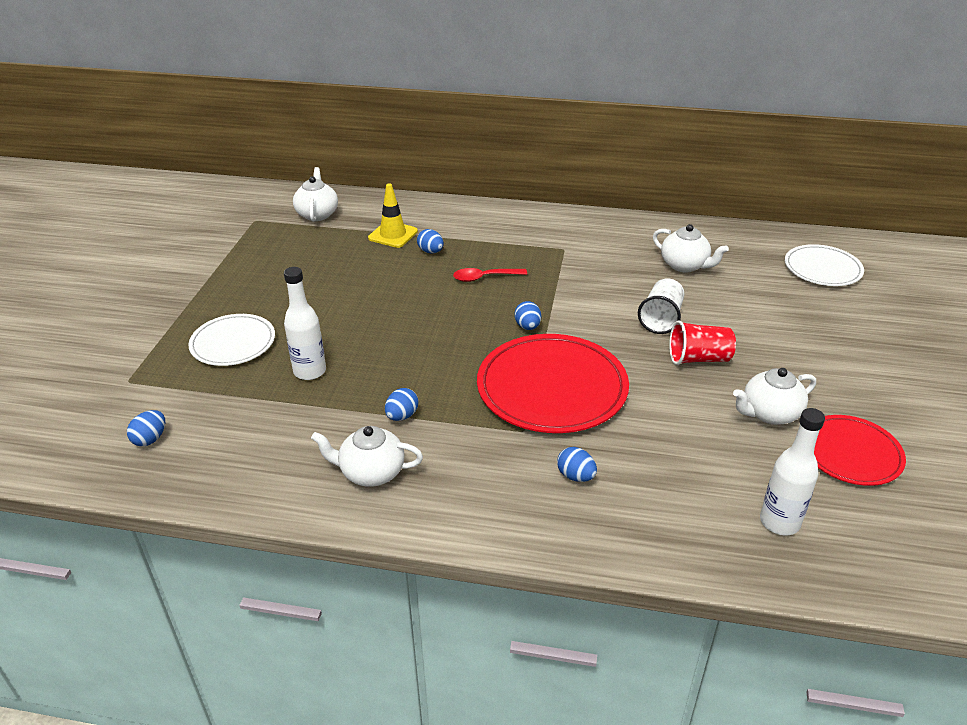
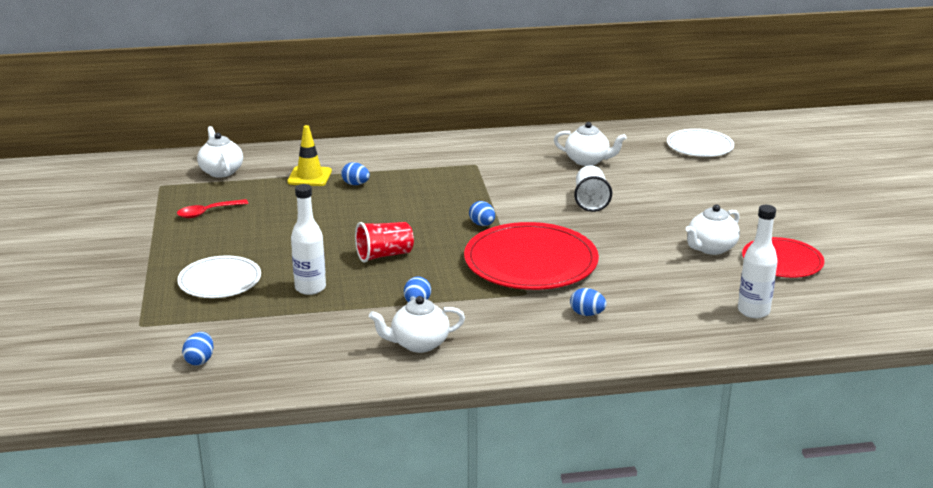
camera: 20 degrees left, 10 degrees down
(484, 277) = (419, 196): red spoon -> red spoon (207, 212)
(698, 359) = (637, 223): red cup -> red cup (384, 255)

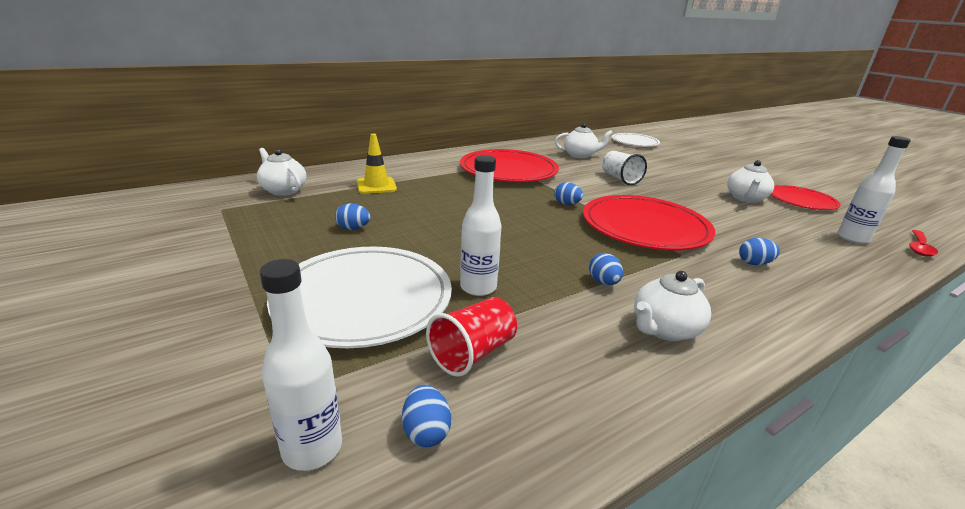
camera: 25 degrees left, 0 degrees up
(137, 353) = (312, 448): none -> white bottle
(207, 212) = (294, 227): red spoon -> red spoon (919, 247)
(220, 281) = (363, 299): white plate -> white plate, size x1.67
(355, 184) = (424, 187): blue egg -> blue egg (353, 228)
(384, 255) = (516, 241): red cup -> red cup (473, 353)
(469, 173) = (508, 170): none -> red plate

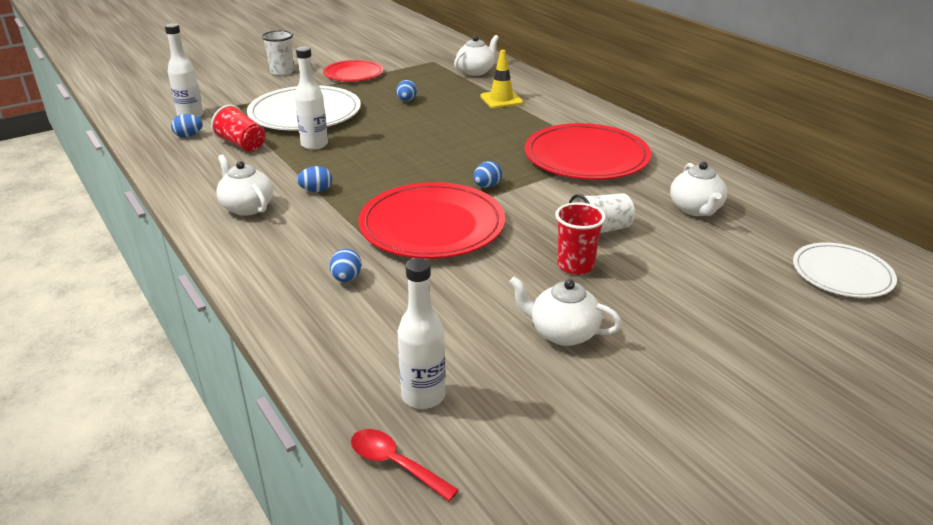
camera: 90 degrees right, 5 degrees up
(130, 334) = (282, 72): none -> white cup
(669, 188) = (575, 265): none -> red cup
(801, 201) = (578, 400): red plate -> red plate (353, 74)

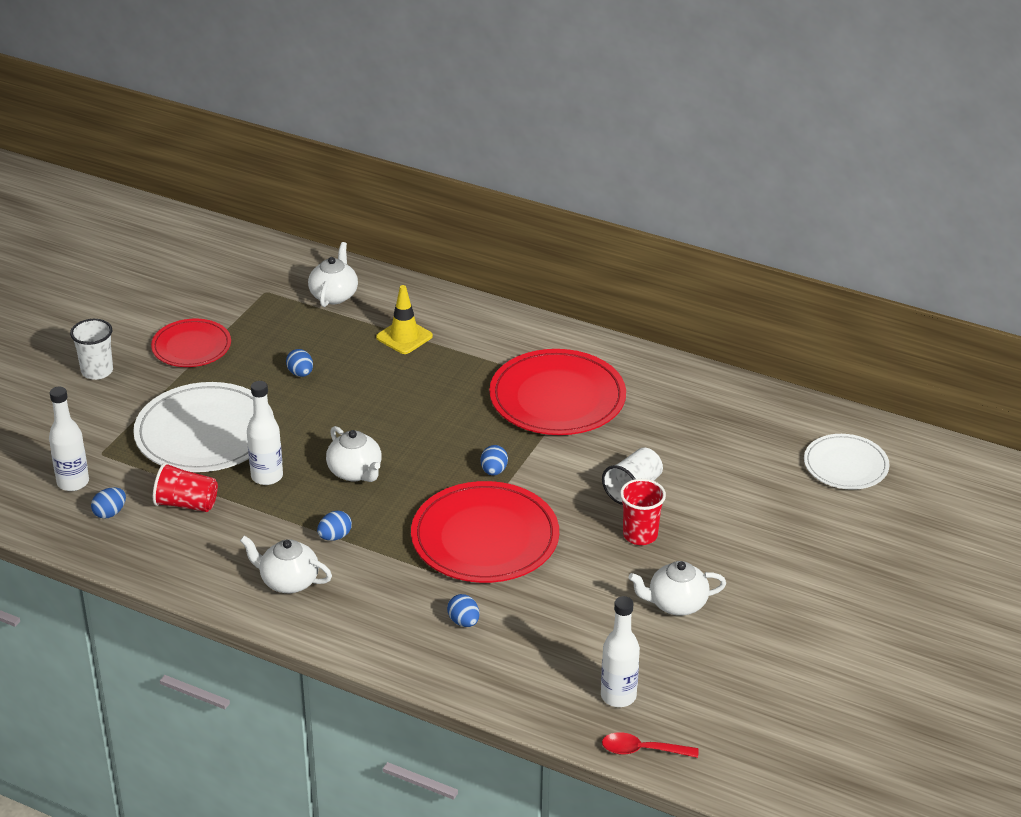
camera: 30 degrees left, 5 degrees up
(695, 209) = (697, 433): white teapot -> white teapot (355, 472)

